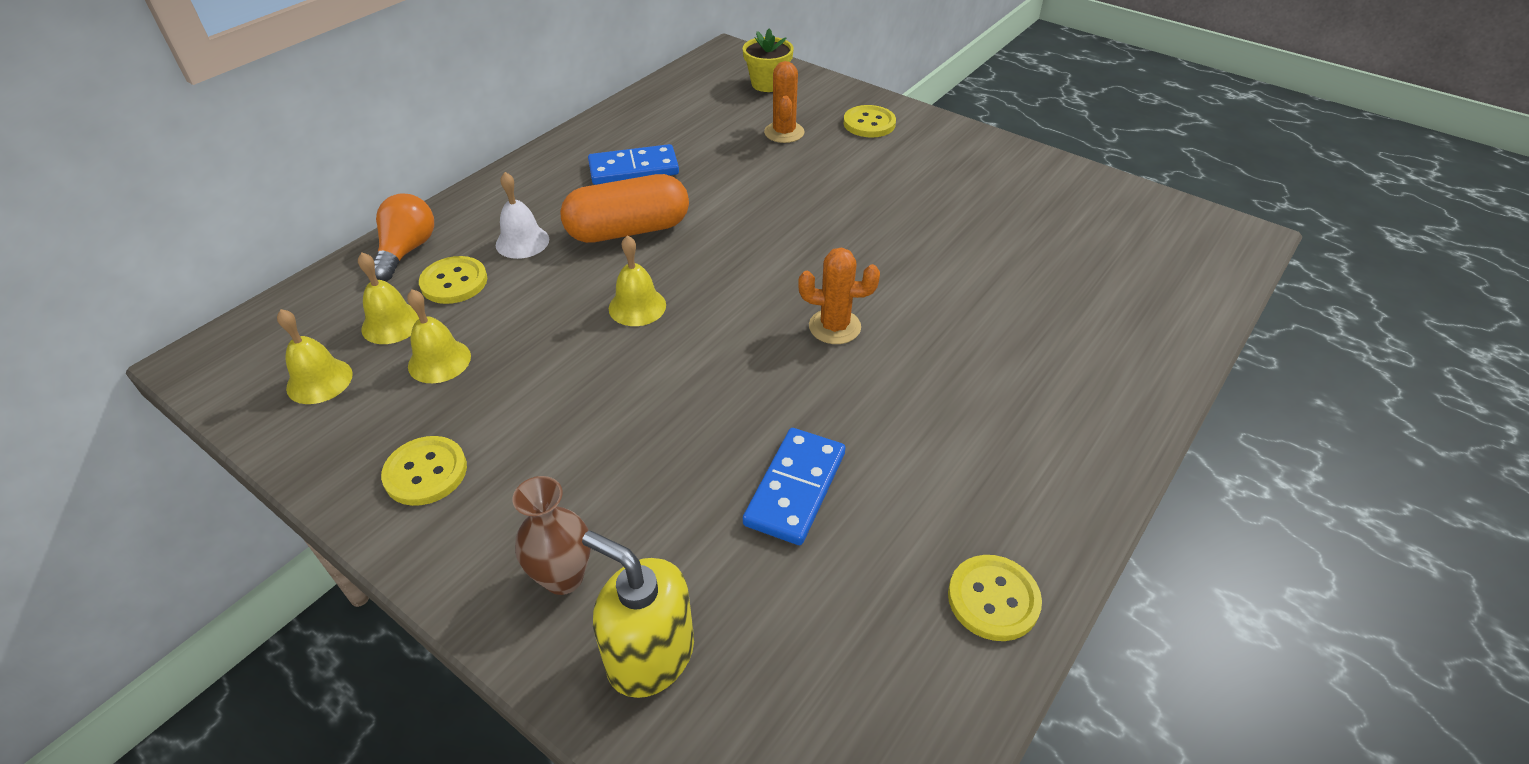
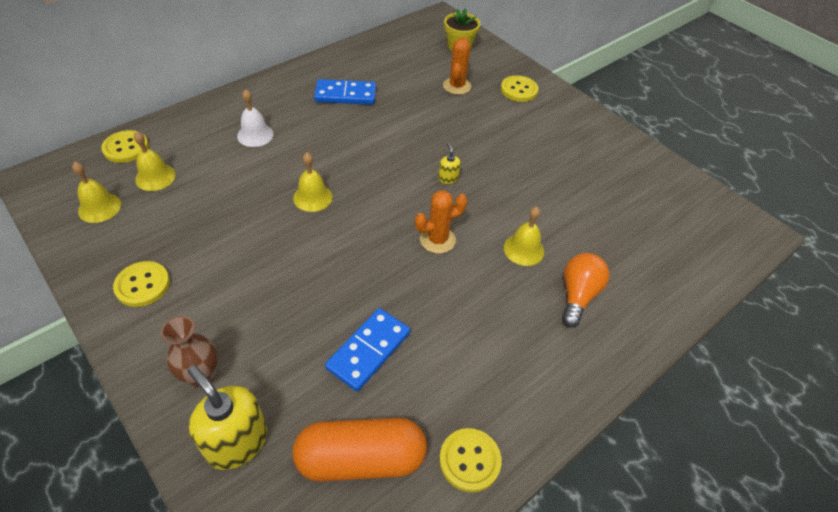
camera: 10 degrees right, 5 degrees up
(407, 250) = (181, 127): orange light bulb -> orange light bulb (578, 295)
(439, 361) = (175, 209): yellow bell -> yellow bell (523, 249)
(454, 282) = (203, 155): yellow button -> yellow button (126, 148)
(628, 230) = (326, 140): orange capsule -> orange capsule (361, 458)
(818, 247) = (448, 178): none -> yellow soap dispenser
(834, 327) = (437, 240): orange cactus -> orange cactus turned 45 degrees counterclockwise

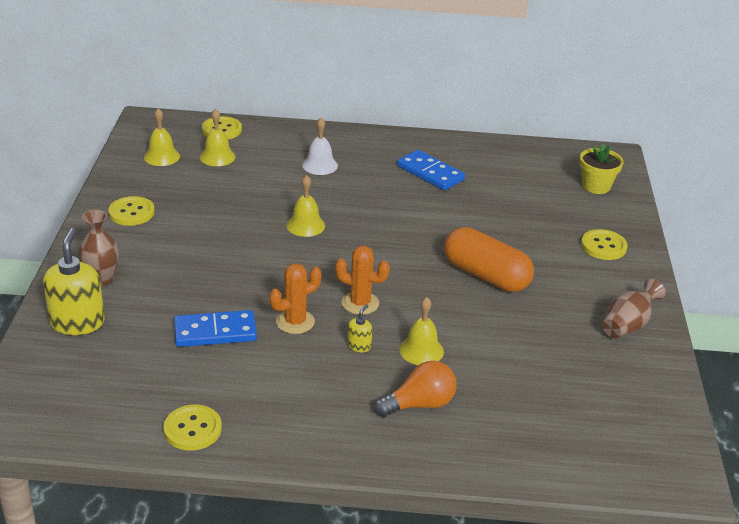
camera: 45 degrees right, 15 degrees down
(361, 458) = (131, 379): orange capsule -> orange capsule (486, 275)
(448, 178) = (431, 271): yellow soap dispenser -> yellow soap dispenser (359, 346)
(457, 86) = (543, 214): orange cactus -> orange cactus (295, 322)
(602, 141) = (627, 325): none -> brown vase

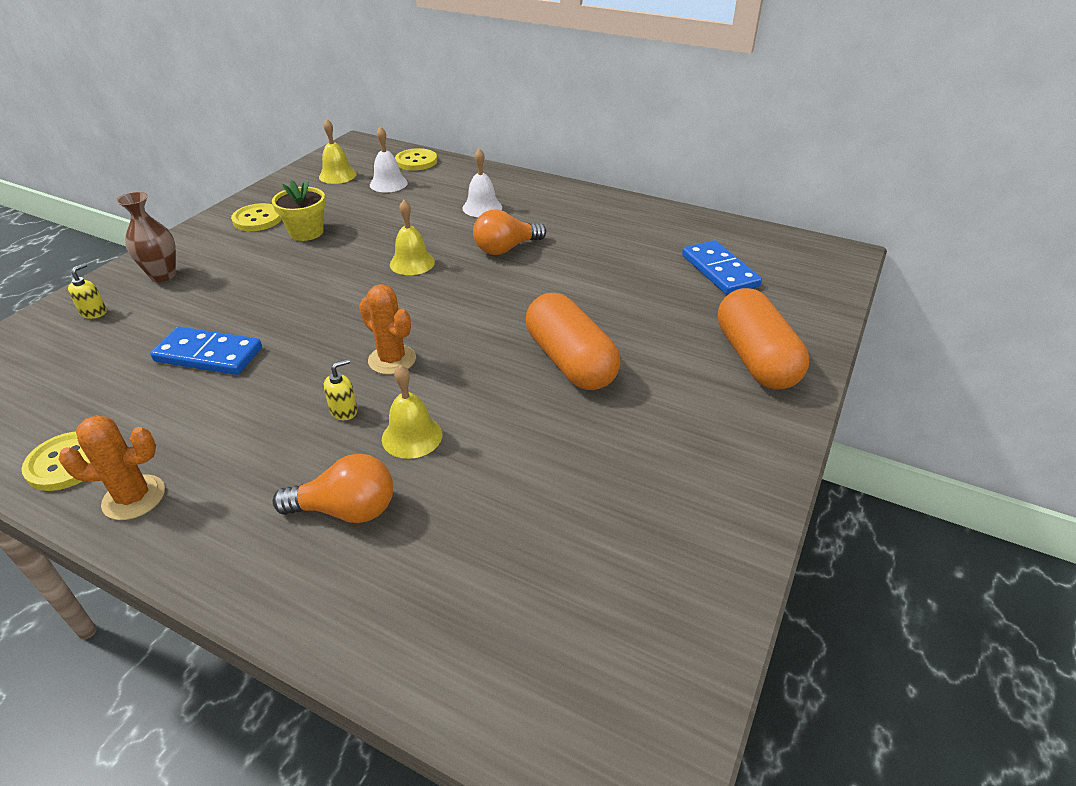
camera: 25 degrees right, 5 degrees up
(77, 322) = (94, 312): yellow soap dispenser -> yellow soap dispenser, size x0.46
(217, 157) = (388, 184): yellow bell -> white bell
(295, 322) = (301, 364): orange cactus -> orange cactus (134, 497)
(370, 198) = (506, 249): none -> orange light bulb
(430, 173) = (596, 235): blue domino -> blue domino (720, 271)
(596, 186) = (794, 284): yellow flower pot -> yellow flower pot (306, 232)
(603, 246) = (755, 359): yellow button -> orange capsule
(627, 325) = (719, 475): brown vase -> none

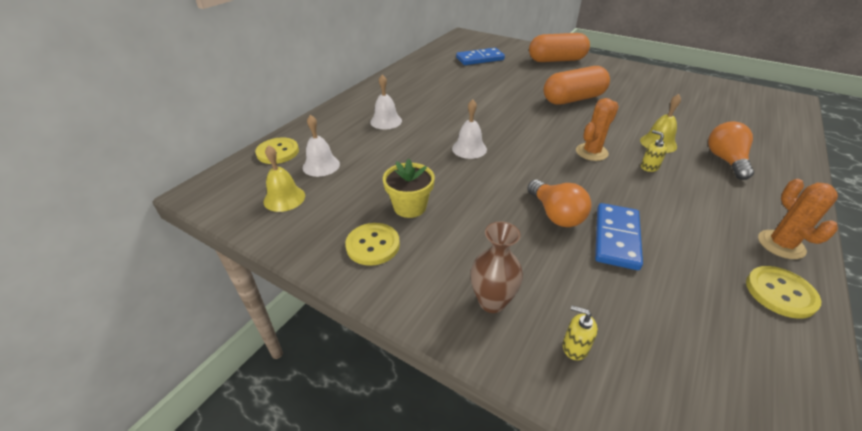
camera: 85 degrees left, 0 degrees up
(412, 263) = (469, 149): yellow bell -> white bell
(506, 249) = (451, 113): orange light bulb -> orange light bulb (556, 214)

